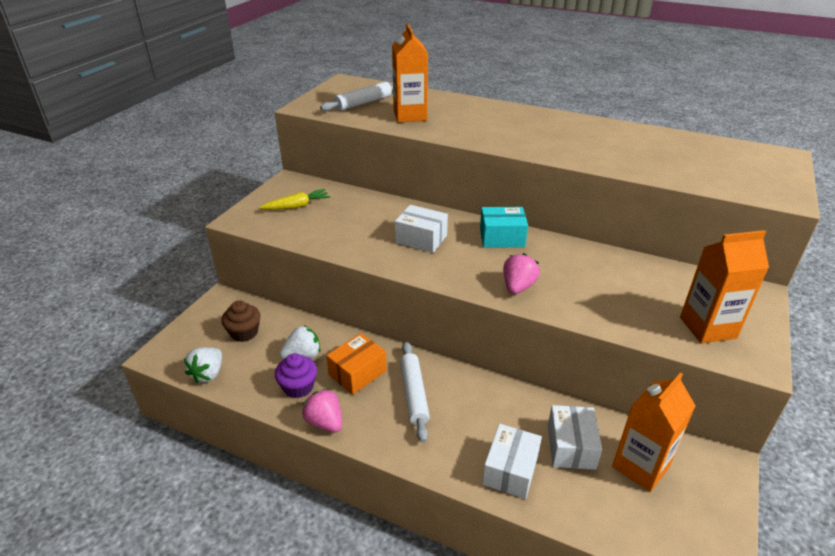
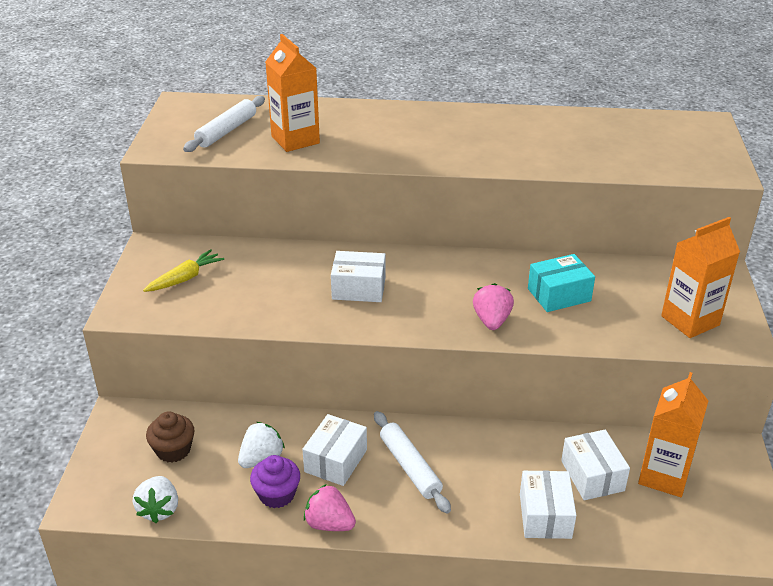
camera: 20 degrees left, 0 degrees up
(357, 373) = (335, 461): orange box -> white box
(502, 237) = (447, 267): turquoise box -> turquoise box (559, 295)

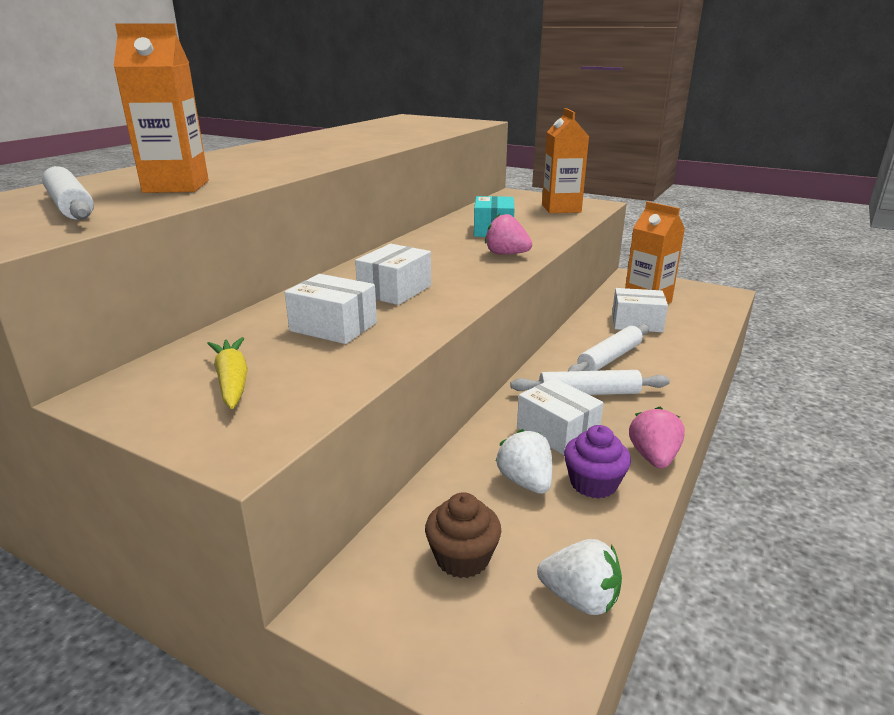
camera: 65 degrees left, 10 degrees down
(329, 524) = (653, 457): pink strawberry -> pink strawberry turned 135 degrees clockwise
(489, 469) = (610, 358): none -> white rolling pin
(545, 515) = (675, 350): white box -> white box (333, 327)

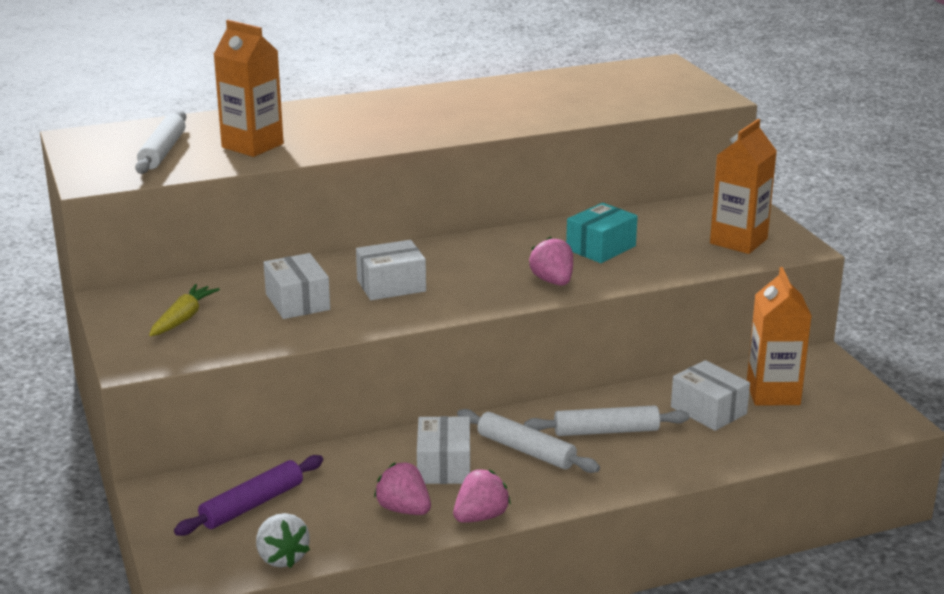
camera: 40 degrees right, 0 degrees up
(462, 558) = (252, 505): brown cupcake -> purple rolling pin
(525, 482) = (361, 485): white strawberry -> none
(593, 483) = (404, 509): purple cupcake -> pink strawberry

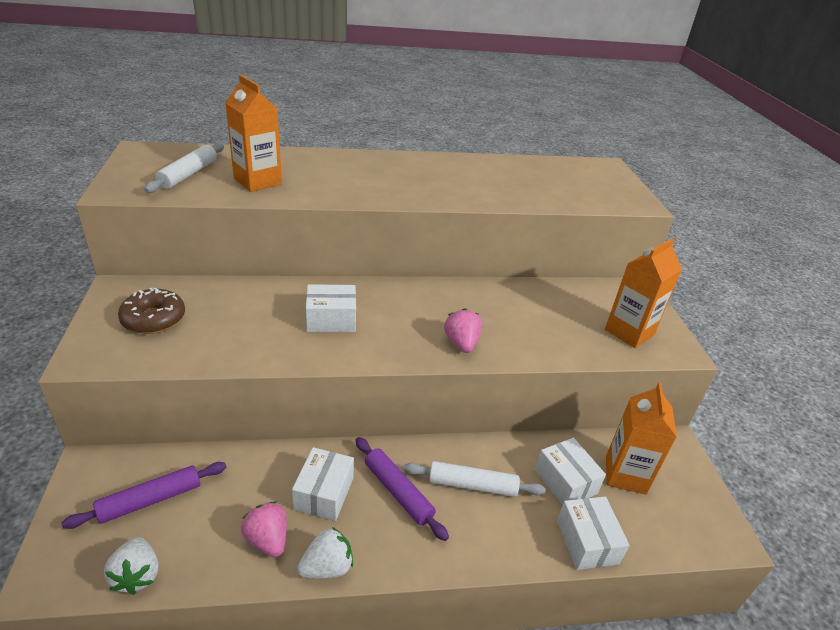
camera: 10 degrees right, 10 degrees up
(183, 318) = (154, 319): yellow carrot -> brown donut
(297, 302) = (250, 321): white box -> white box (587, 542)
(480, 517) = (327, 567): pink strawberry -> white strawberry
(526, 450) = (398, 492): white rolling pin -> purple rolling pin
(601, 248) = (513, 315): turquoise box -> none

